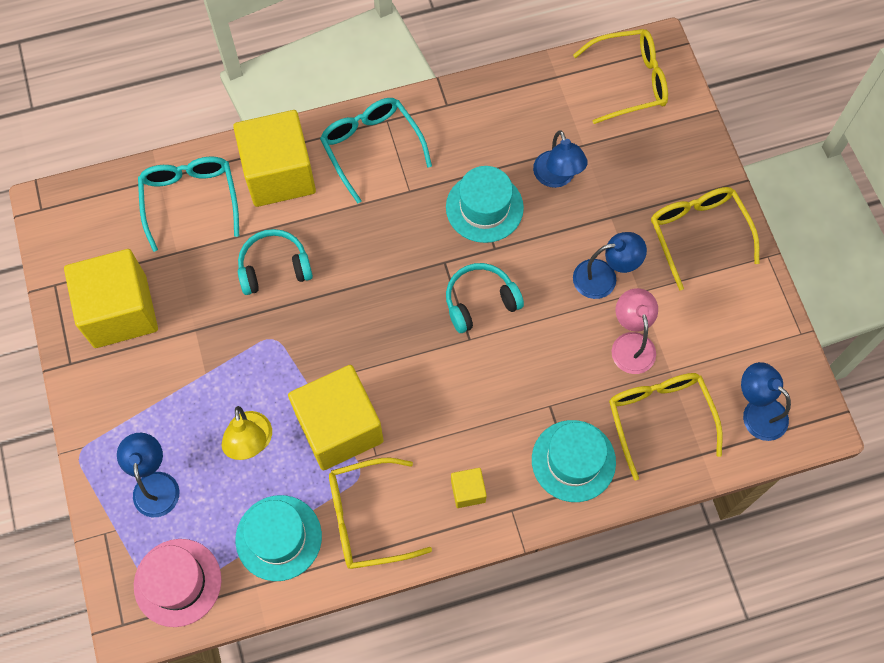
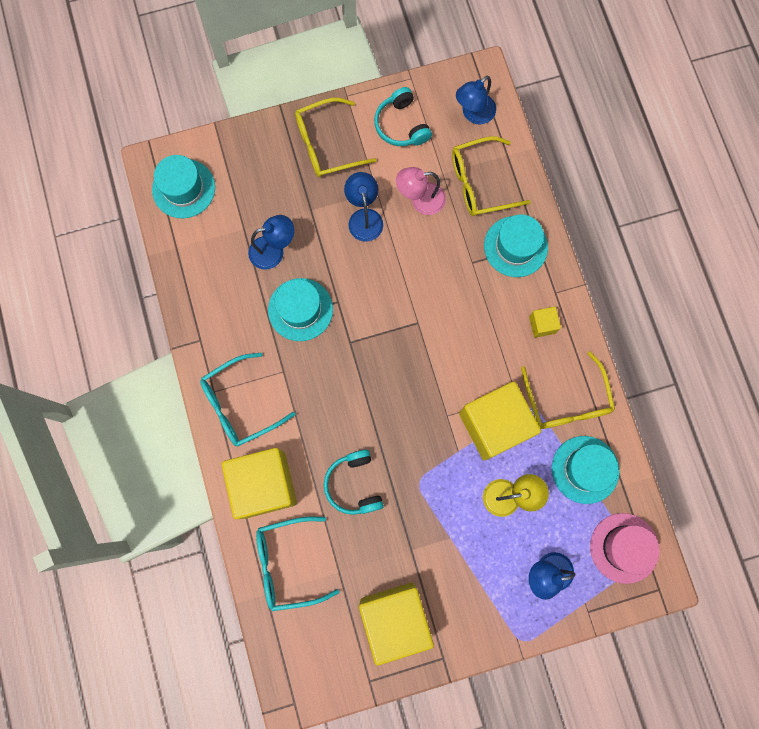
camera: 90 degrees left, 10 degrees up
(480, 302) = (385, 314): turquoise headphones -> turquoise headphones (401, 125)
(630, 81) = (183, 188): yellow glasses -> turquoise hat

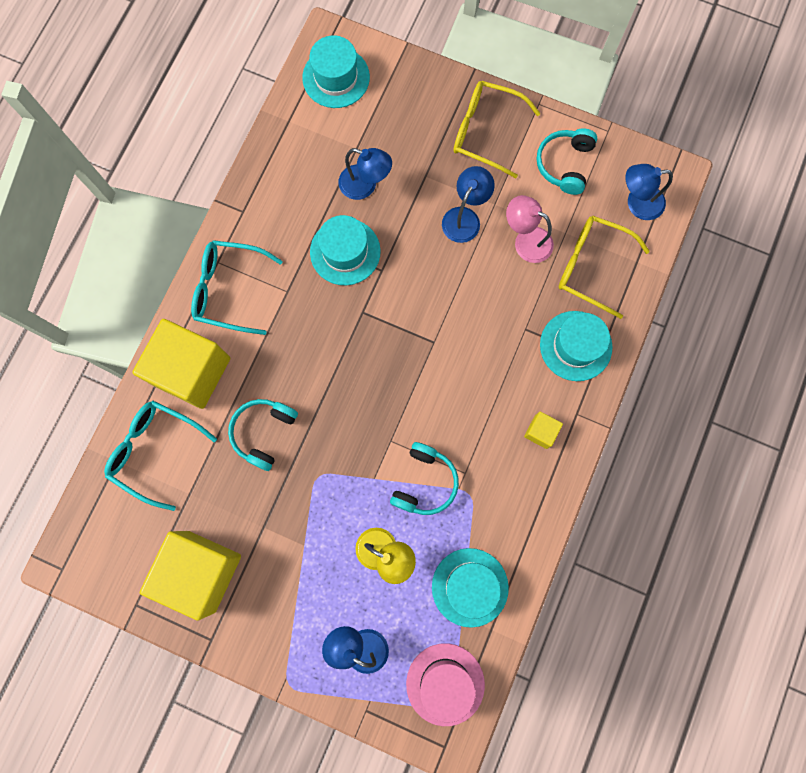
camera: 40 degrees right, 0 degrees up
(494, 424) = (424, 482): yellow cube -> turquoise headphones
(566, 401) = (505, 515): yellow glasses -> none

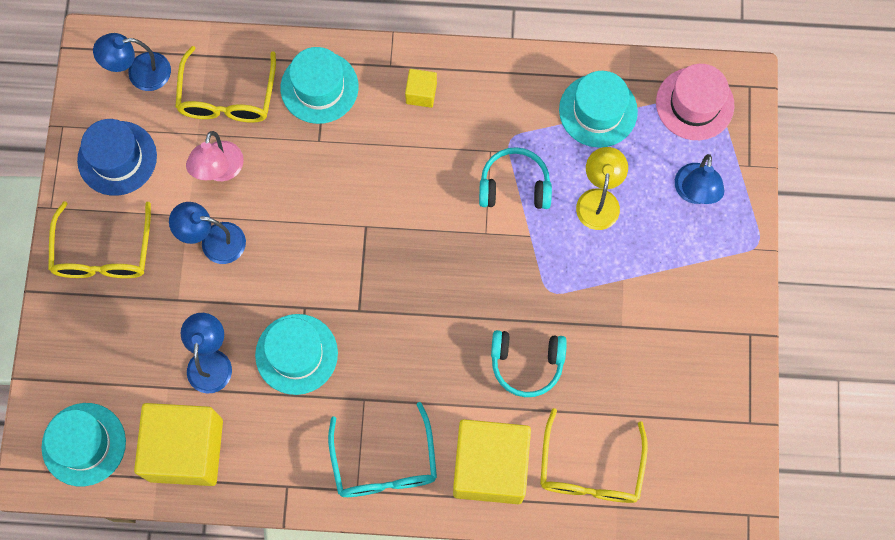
camera: 110 degrees left, 5 degrees down
(155, 451) = (590, 470): turquoise glasses -> yellow glasses
(201, 571) = (690, 371): yellow cube -> yellow cube (186, 450)
(565, 164) = (117, 158): turquoise headphones -> blue hat
(637, 203) = (140, 73): blue lamp -> blue lamp turned 105 degrees clockwise

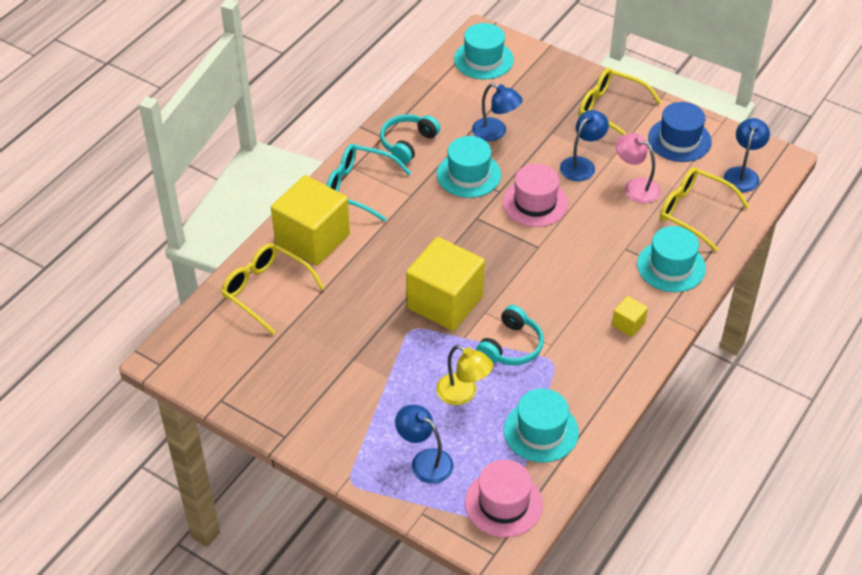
camera: 120 degrees right, 25 degrees down
(186, 450) = (444, 101): yellow cube -> yellow cube (445, 302)
(302, 261) = (535, 203): none -> pink hat
(526, 363) = (368, 290): turquoise headphones -> turquoise headphones (408, 143)

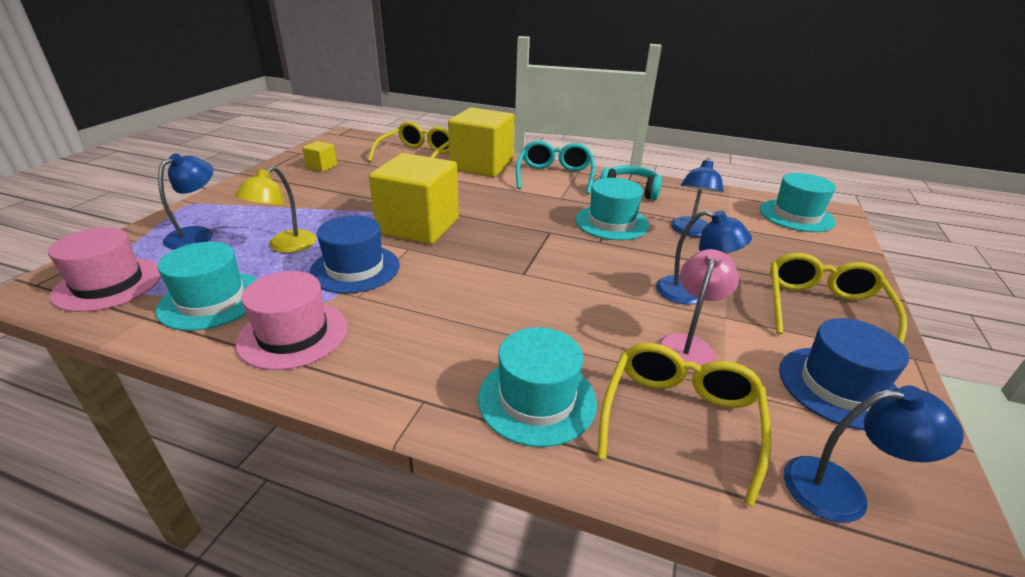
camera: 75 degrees right, 15 degrees down
(511, 346) = (355, 269): turquoise headphones -> blue hat
(535, 203) = (596, 265): pink hat -> pink hat (293, 334)
(628, 324) = (400, 360): yellow cube -> yellow cube (322, 166)

